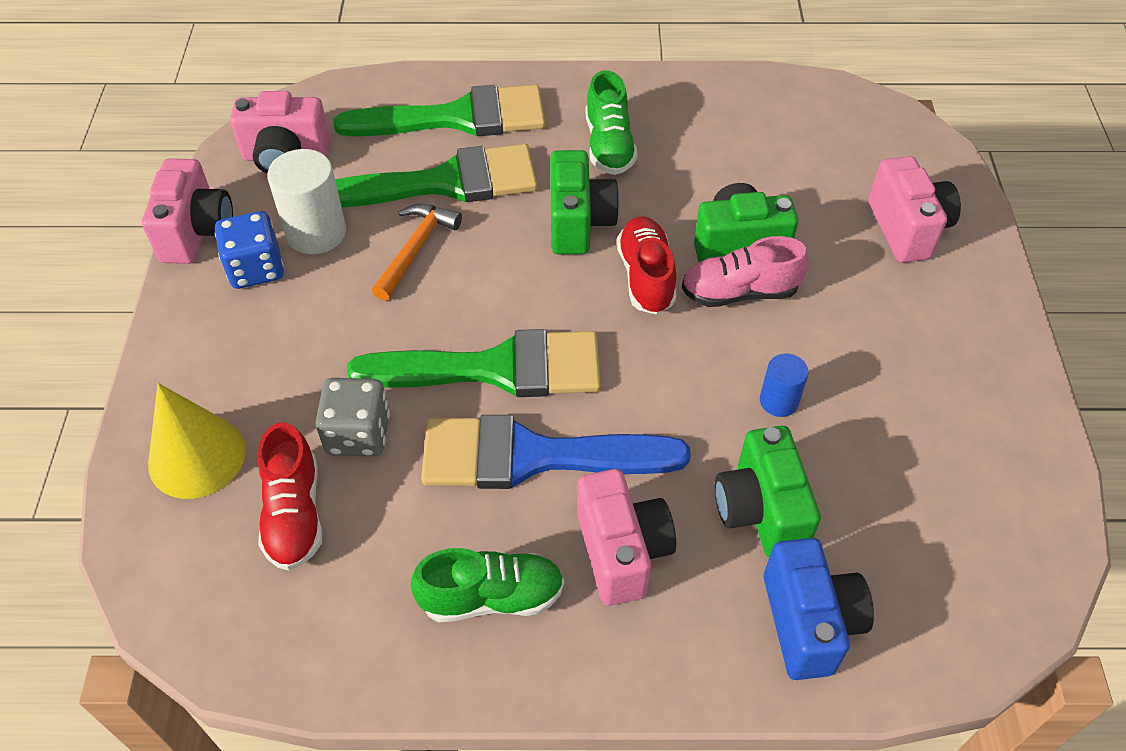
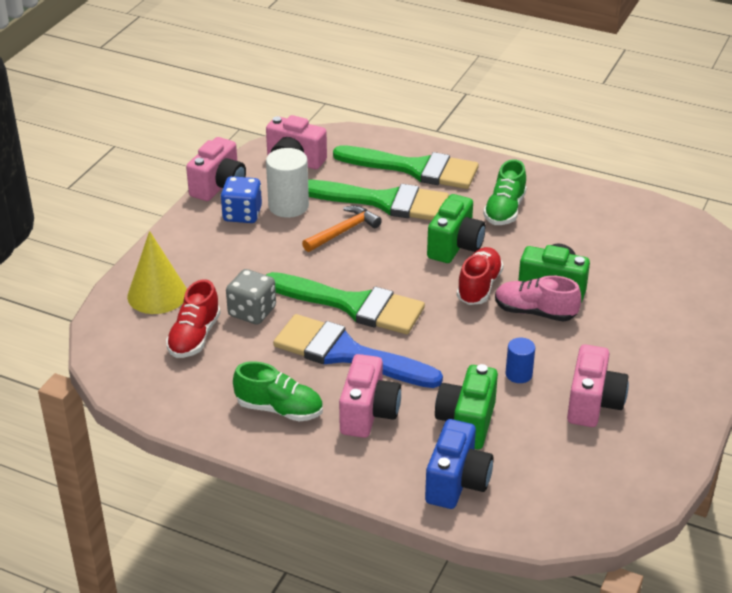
camera: 25 degrees right, 15 degrees down
(907, 229) = (678, 312): pink camera -> pink camera (593, 404)

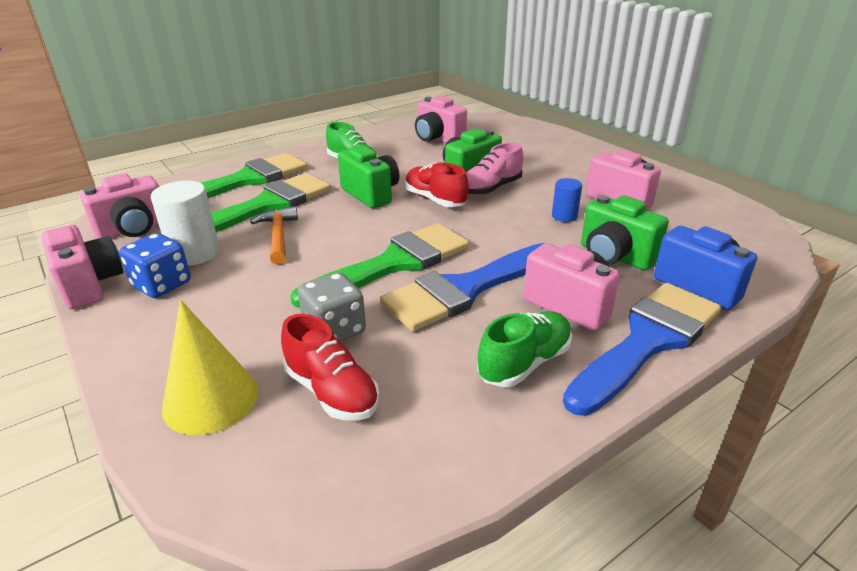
camera: 60 degrees left, 5 degrees down
(350, 464) = (647, 341): none -> blue brush
(622, 237) = (438, 139): none -> pink camera

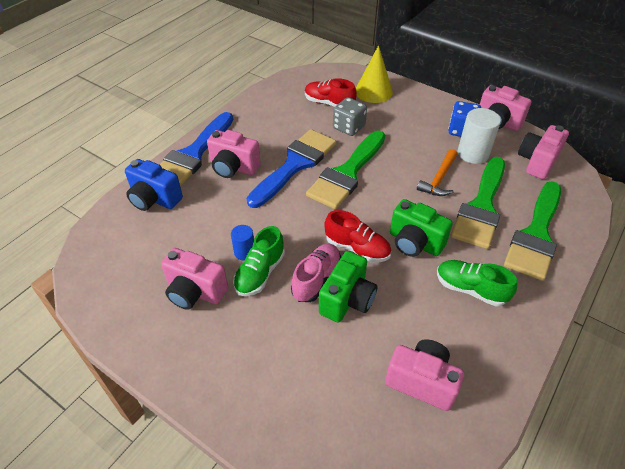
camera: 160 degrees right, 15 degrees up
(278, 236) = (439, 179): orange hammer -> orange hammer turned 60 degrees clockwise
(524, 363) = (252, 131): green shoe -> green shoe (260, 273)
(614, 256) = (206, 213): green camera -> none

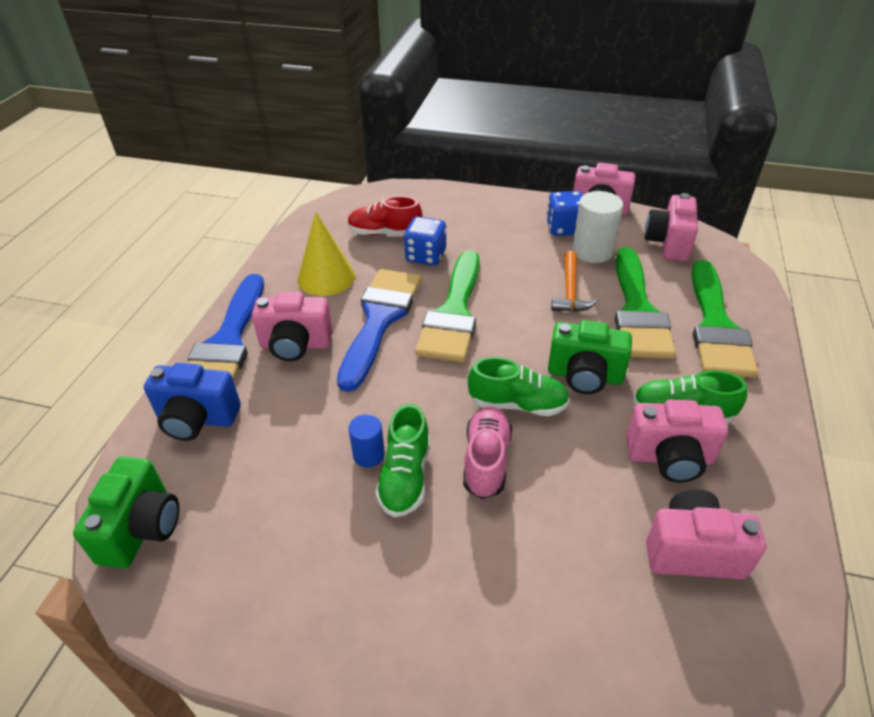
camera: 20 degrees left, 5 degrees down
(195, 292) = (324, 534): pink camera -> pink camera (669, 458)
(347, 300) = (541, 475): green camera -> green camera (142, 529)
(349, 127) = (425, 256): grey dice -> blue dice
(357, 248) = (518, 404): red shoe -> green shoe
(373, 91) = (434, 206): yellow cone -> yellow cone (326, 277)

